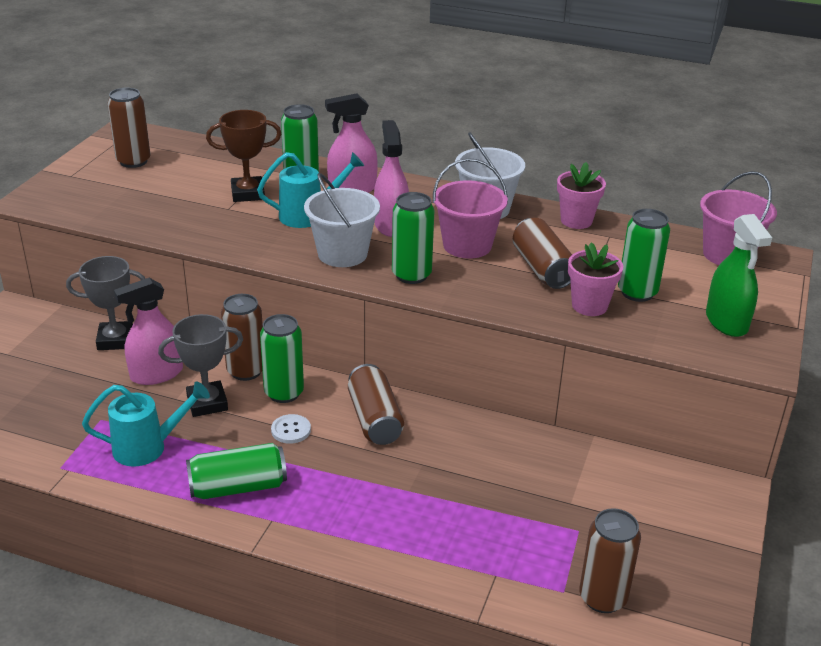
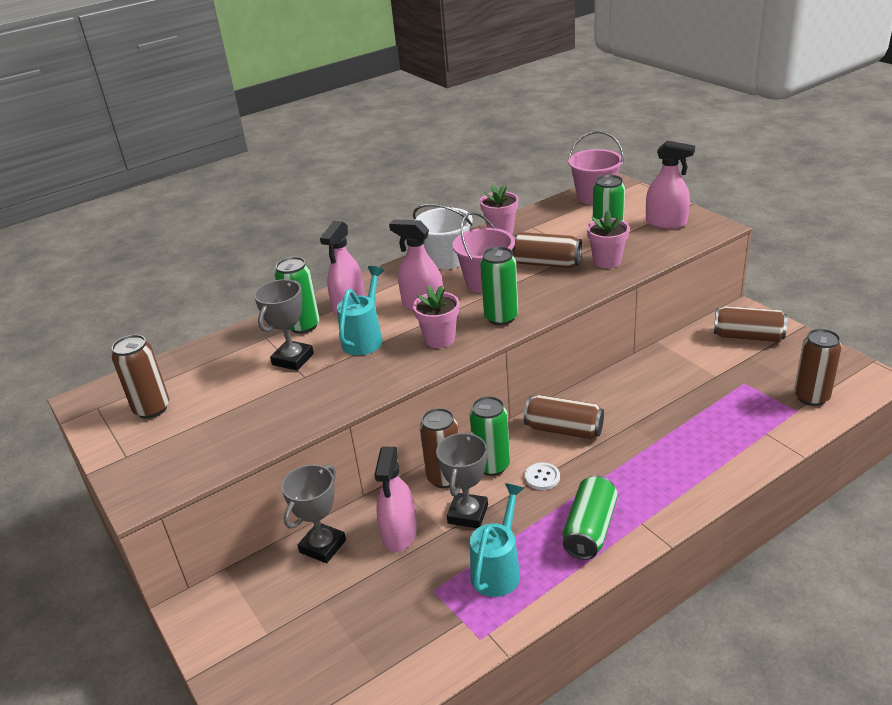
camera: 50 degrees left, 0 degrees up
(248, 193) = (293, 359): brown trophy -> grey trophy
(342, 254) = (439, 339): white bucket -> pink flower pot
(679, 507) = (748, 336): none -> brown can
(726, 322) = (666, 223): green spray bottle -> pink spray bottle

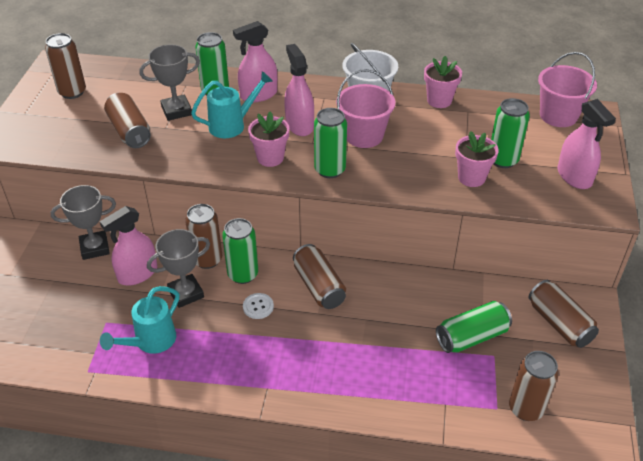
camera: 40 degrees right, 10 degrees up
(498, 570) = (151, 341): turquoise watering can -> turquoise watering can turned 150 degrees clockwise
(546, 263) = (426, 149): brown can -> brown can (129, 131)
(589, 529) = (232, 364): green can -> green can (471, 336)

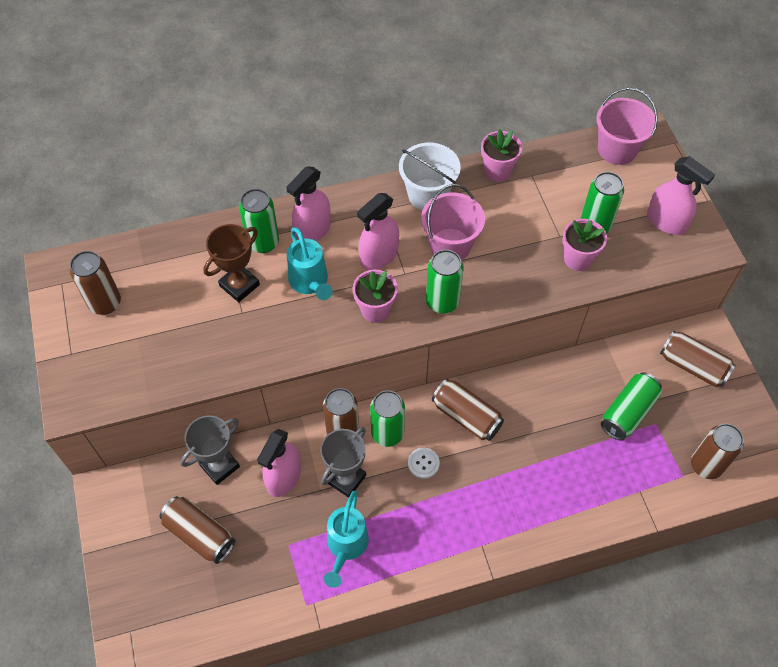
camera: 25 degrees left, 15 degrees up
(129, 131) = (207, 332): brown can -> brown can (199, 534)
(176, 111) = (239, 285): grey trophy -> brown trophy
(232, 125) = (310, 282): turquoise watering can -> turquoise watering can turned 120 degrees clockwise
(299, 125) = (379, 256): pink spray bottle -> pink spray bottle turned 90 degrees counterclockwise

